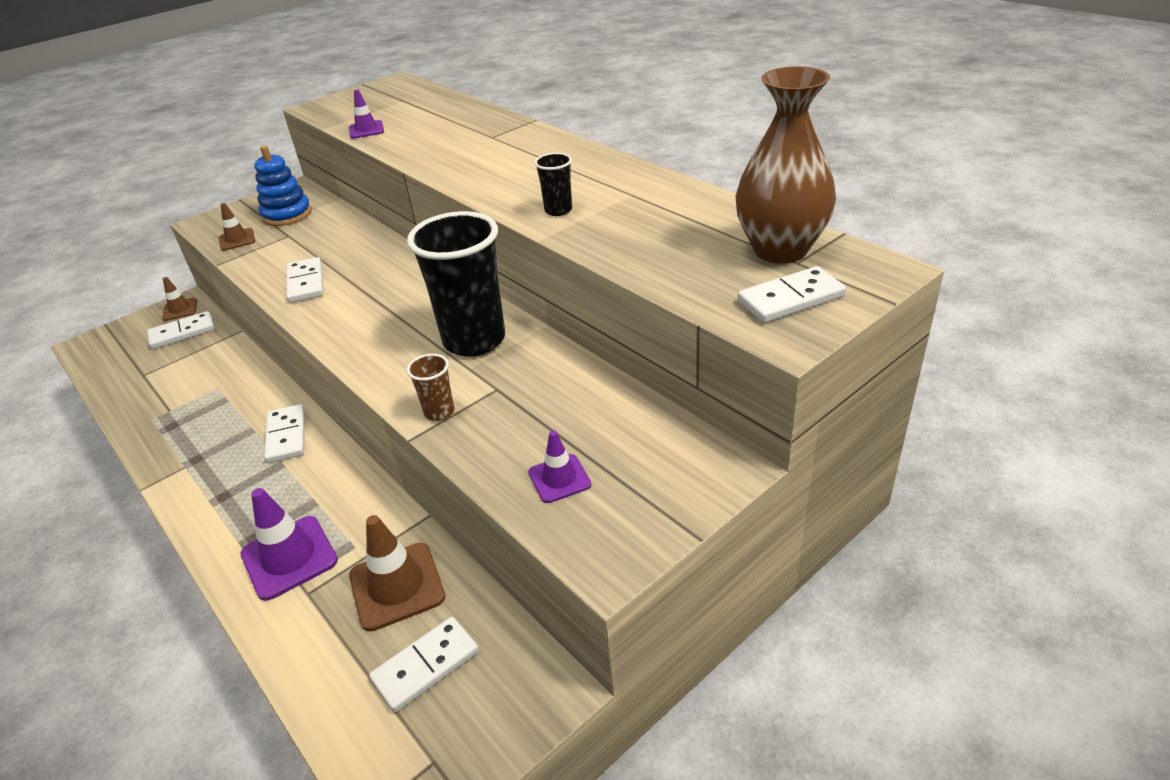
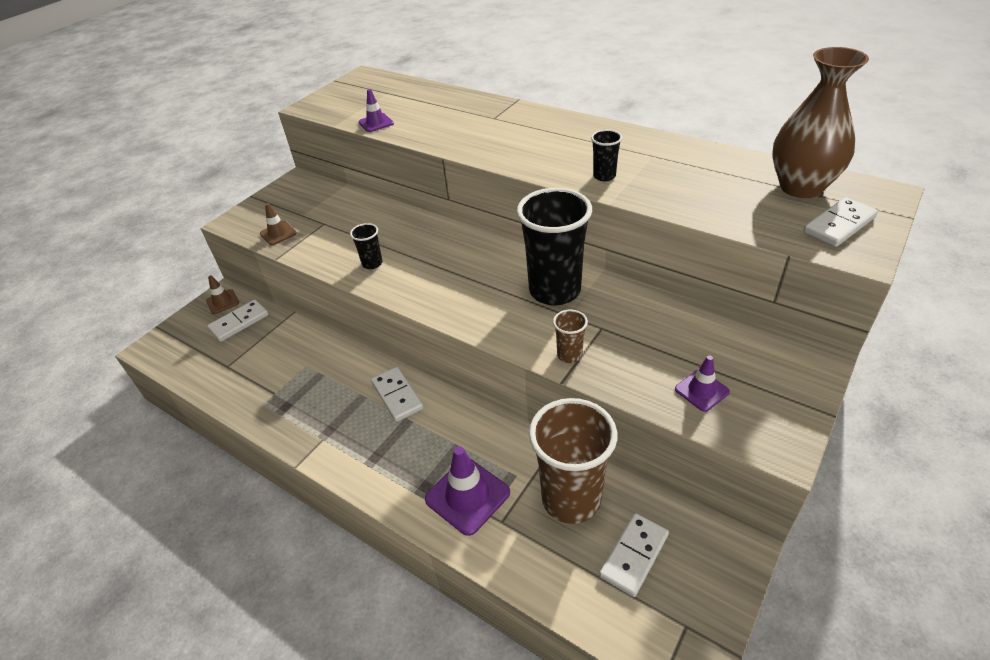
camera: 15 degrees left, 5 degrees up
(287, 215) = (308, 204): blue stacking toy -> none
(305, 283) = (372, 263): white domino -> black cup
(397, 586) = (571, 499): brown traffic cone -> brown cup

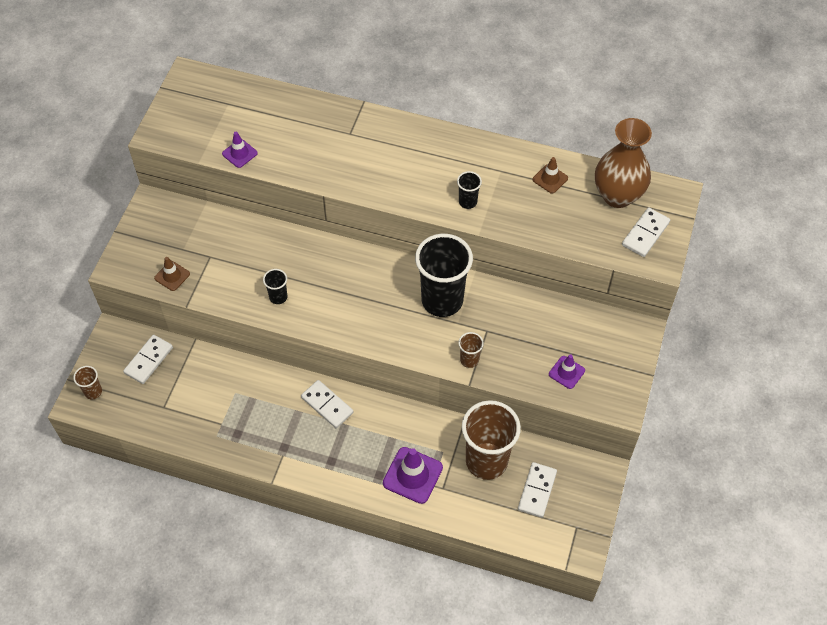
camera: 20 degrees left, 15 degrees up
(170, 340) = (93, 392): none -> brown cup
(222, 302) = (118, 341): brown traffic cone -> brown traffic cone (550, 179)

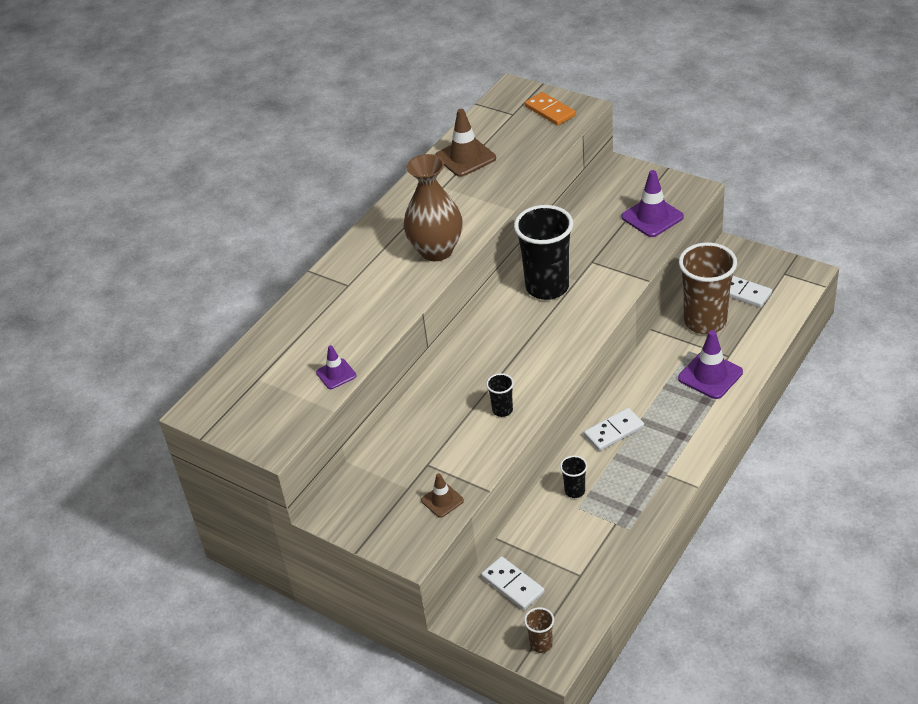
camera: 70 degrees left, 15 degrees down
(468, 202) = (472, 212): black cup -> black cup (575, 491)
(469, 360) = (622, 277): brown cup -> none
(550, 179) = (465, 157): brown traffic cone -> brown traffic cone, size x1.72
(566, 372) = (652, 217): purple traffic cone -> purple traffic cone, size x1.72
(617, 195) = (501, 120): brown vase -> brown vase (436, 250)
(645, 234) = (550, 111): white domino -> orange domino

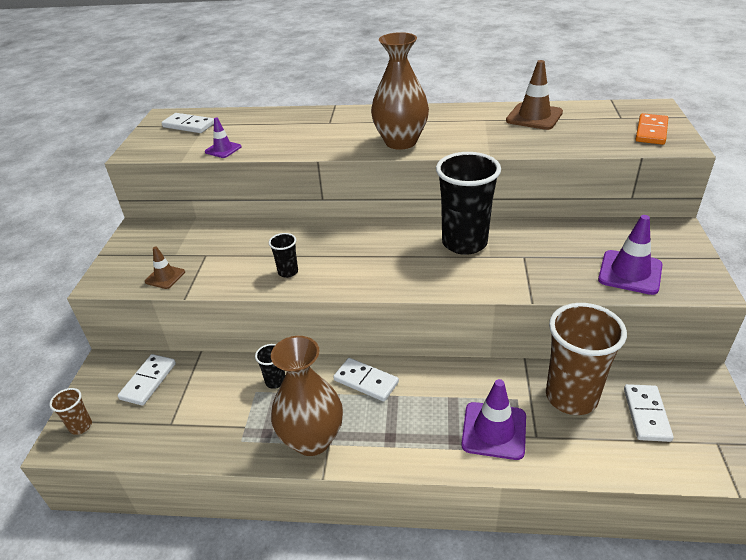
camera: 60 degrees right, 5 degrees down
(247, 392) = (189, 125): none -> white domino
(656, 483) = (312, 439): none -> brown vase

